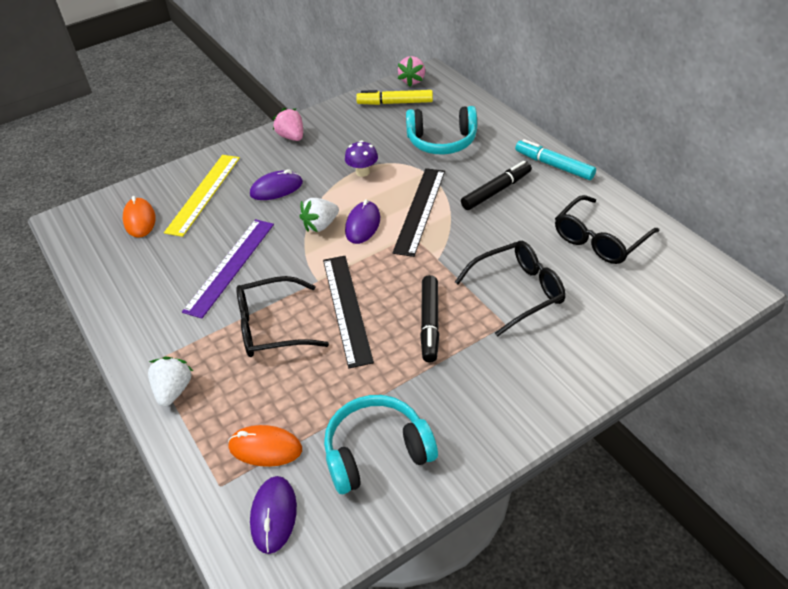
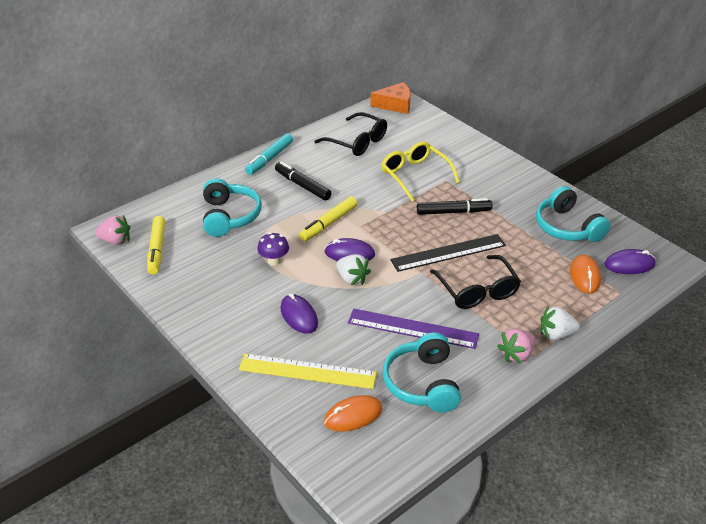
camera: 100 degrees left, 5 degrees down
(155, 267) = (422, 383): none -> turquoise headphones
(291, 137) = (209, 318): pink strawberry -> pink strawberry (516, 355)
(420, 210) = (328, 223): black ruler -> yellow marker
(518, 292) = (415, 175): black glasses -> yellow glasses
(714, 285) = (395, 105): none -> orange cheese

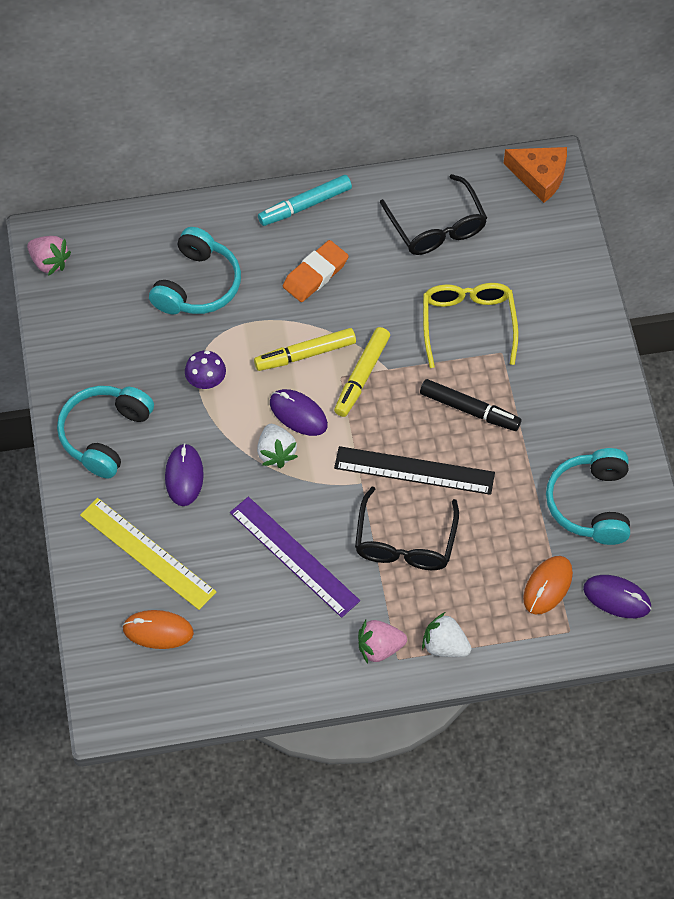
camera: 30 degrees right, 20 degrees up
(157, 249) = (87, 299): yellow marker -> yellow marker (362, 376)
(302, 186) = (315, 274): black marker -> orange eraser
(422, 383) = (254, 630): turquoise headphones -> turquoise headphones (105, 435)

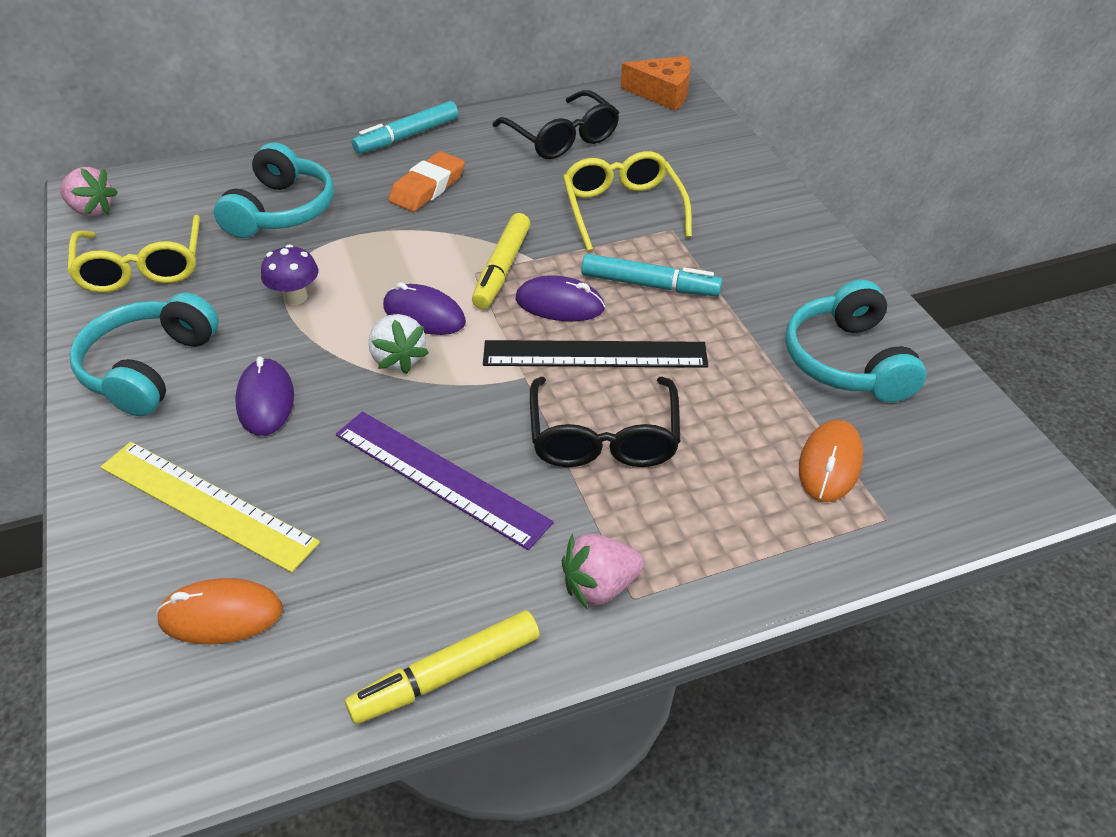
camera: 10 degrees left, 15 degrees down
(93, 334) = (142, 267): none -> yellow glasses
(305, 354) = (425, 257): yellow marker -> yellow marker (446, 674)
(445, 646) = (704, 567): white strawberry -> none
(469, 410) = (649, 285): black marker -> turquoise marker
(617, 598) = (936, 465): purple mouse -> purple mouse (559, 304)

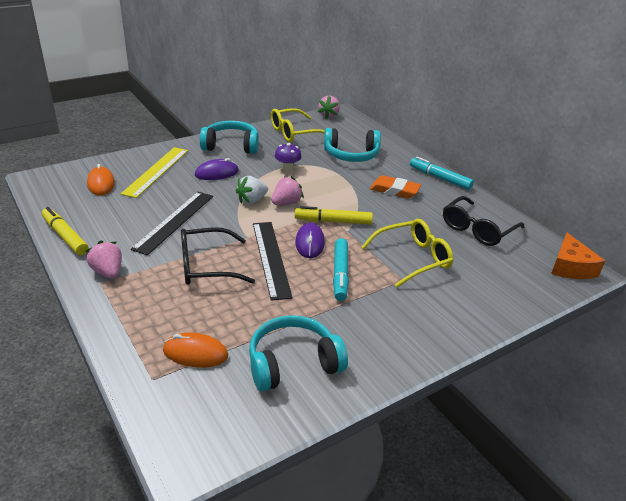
camera: 75 degrees right, 10 degrees down
(424, 315) = (286, 203): purple mouse -> pink strawberry
(440, 477) = (175, 221): purple ruler -> black ruler

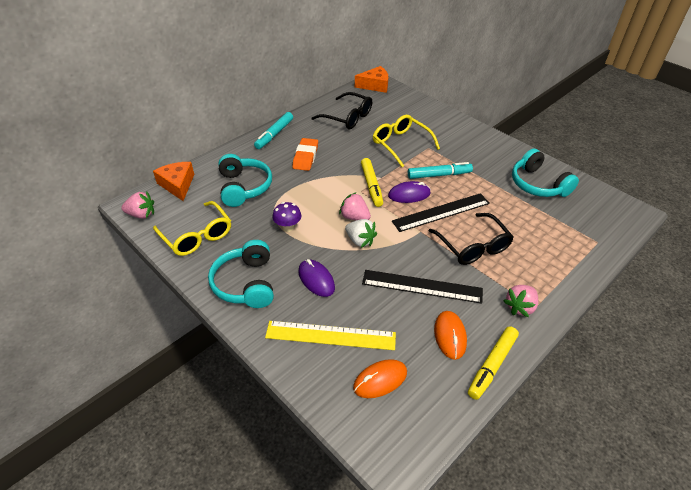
camera: 100 degrees left, 10 degrees up
(195, 353) = (563, 228): orange mouse -> orange mouse (450, 336)
(363, 129) = (177, 185): none -> orange cheese

